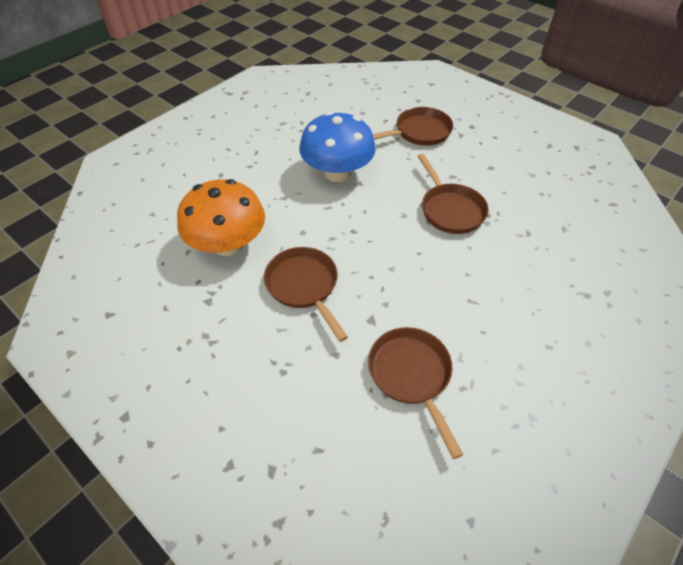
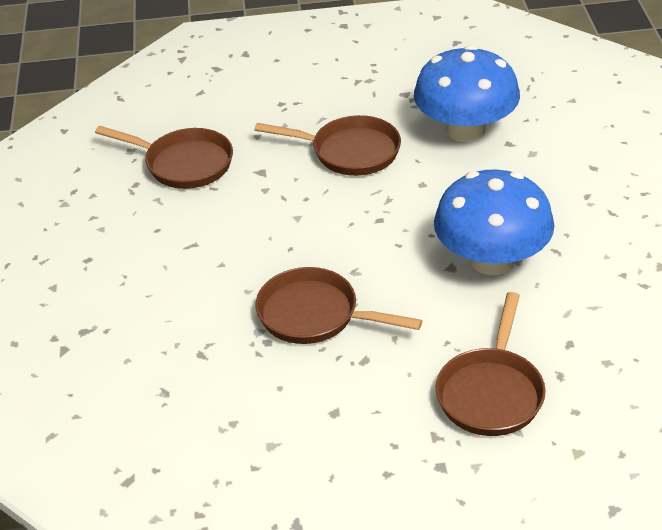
camera: 135 degrees right, 10 degrees down
(228, 244) = (465, 130): orange mushroom -> blue mushroom

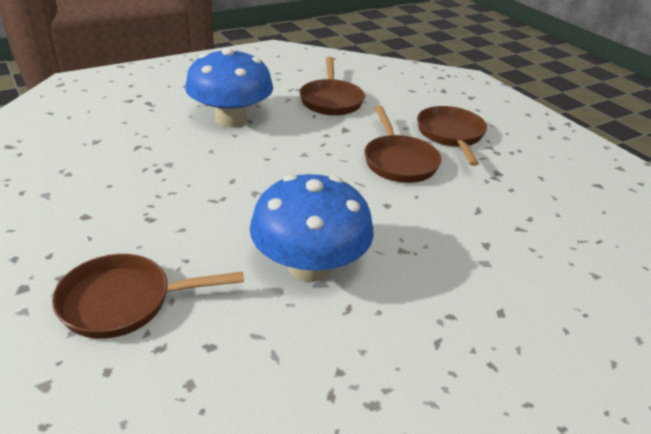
camera: 60 degrees right, 5 degrees down
(314, 315) = (195, 184): brown pan -> brown pan (451, 135)
(465, 130) = (481, 214): blue mushroom -> blue mushroom (231, 119)

